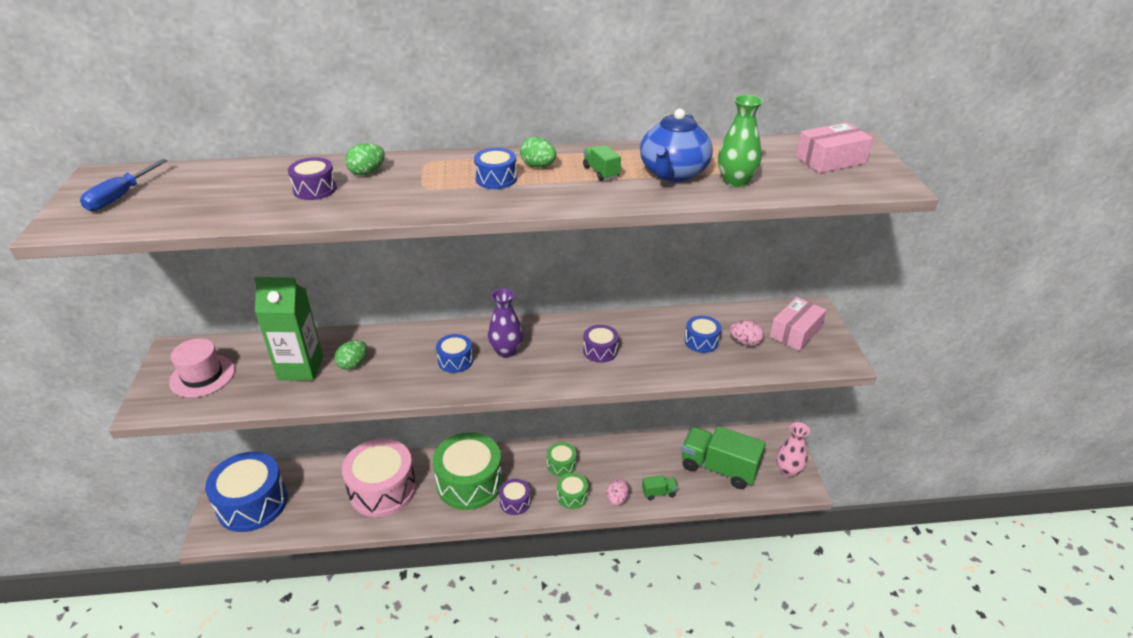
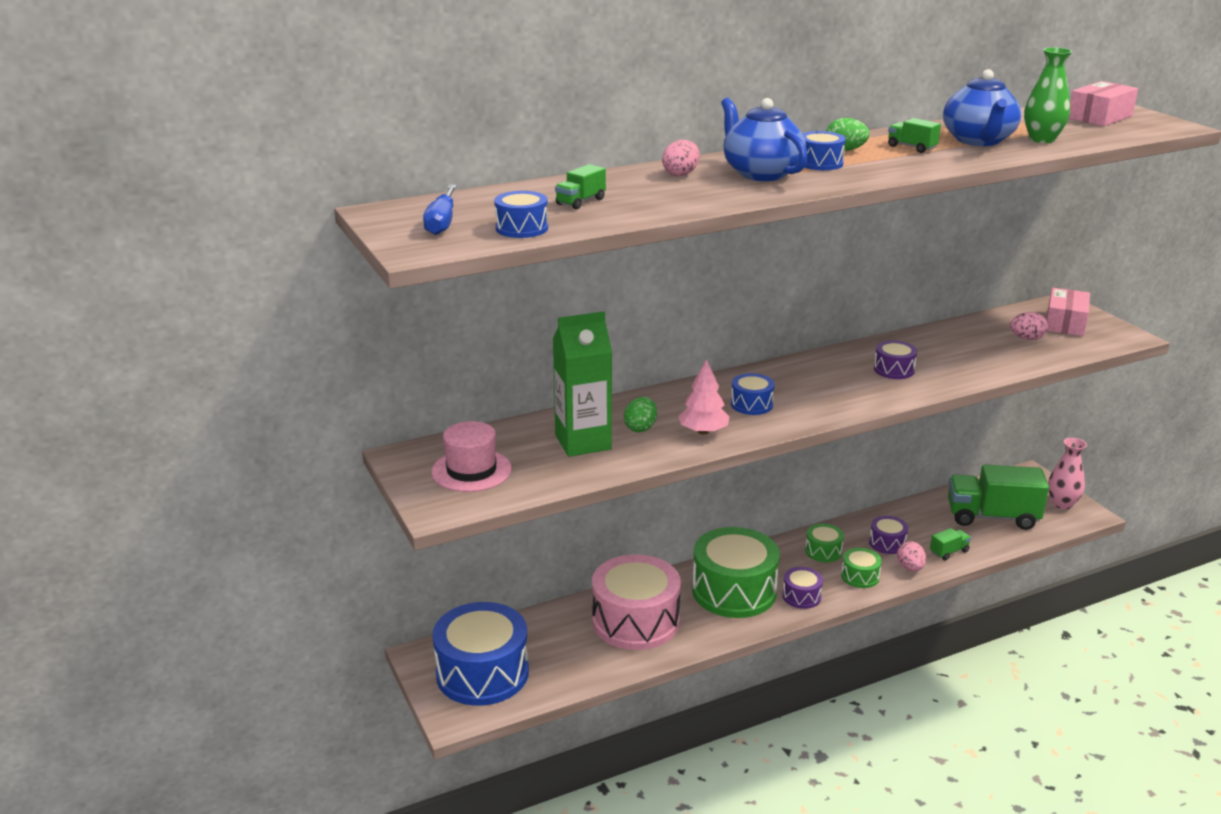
camera: 20 degrees left, 10 degrees down
(248, 192) = (580, 202): none -> green truck
(315, 189) = (649, 191): purple drum -> purple drum (887, 543)
(367, 172) = (681, 174): green egg -> pink egg
(394, 380) = (703, 431): none -> pink tree
(431, 183) = (760, 173): none -> blue teapot
(506, 351) = (797, 387): purple vase -> none
(701, 341) = (985, 345): blue drum -> blue drum (522, 228)

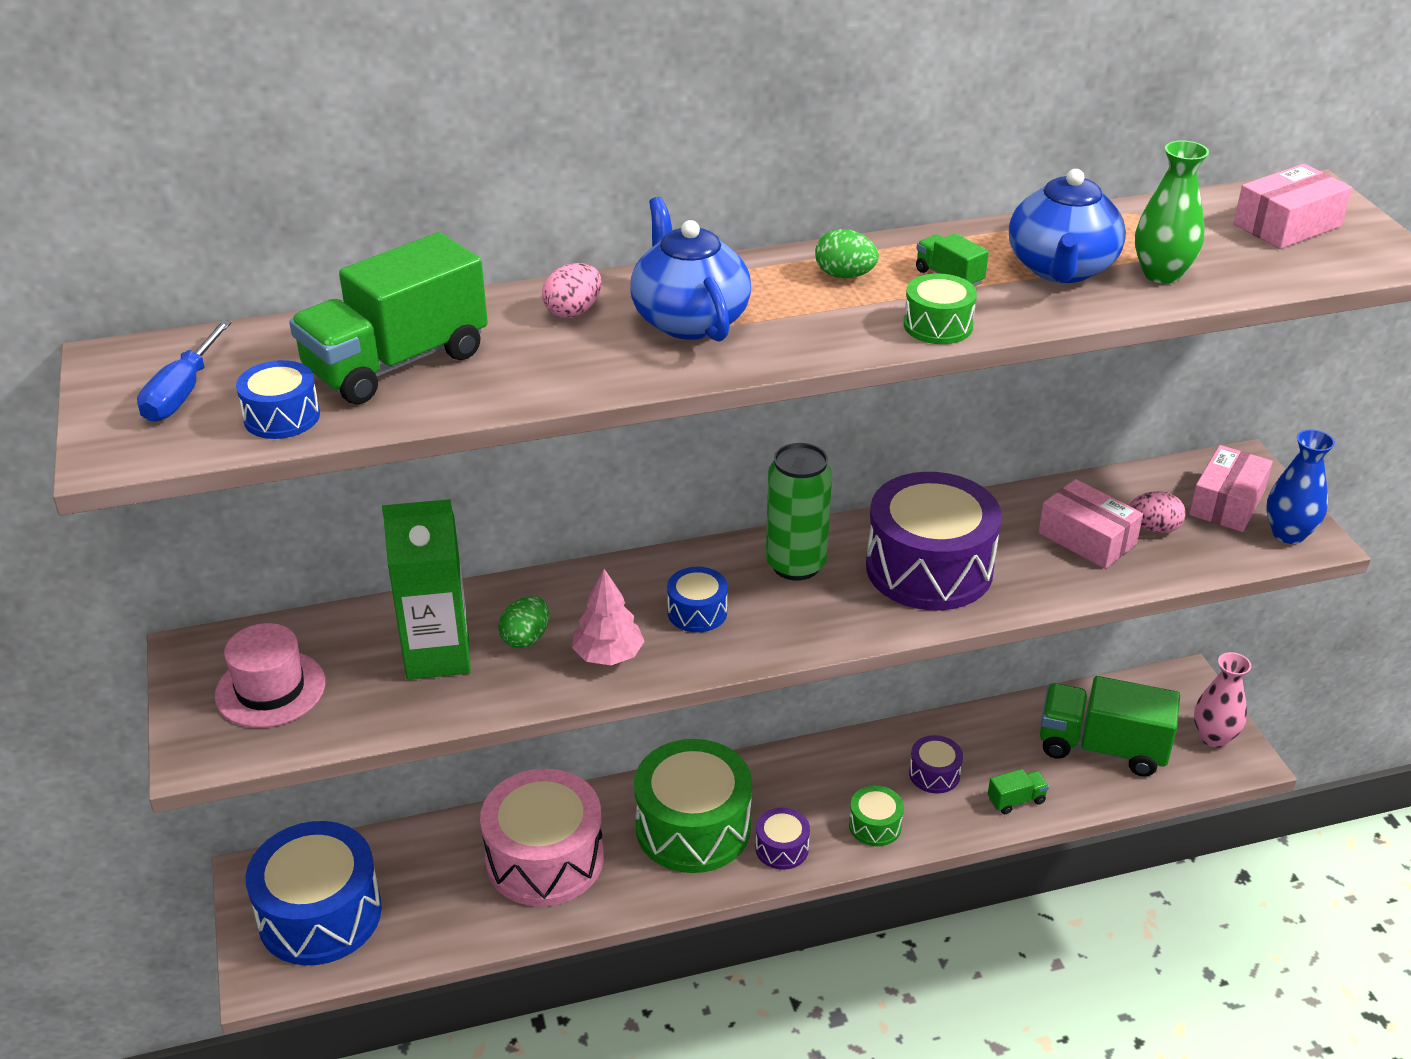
camera: 10 degrees right, 10 degrees up
(580, 202) = (396, 363): green truck -> green truck, size x2.33
(804, 375) = (796, 565): none -> green can
(820, 163) = (790, 303): blue drum -> none
(823, 551) = (840, 776): green drum -> green drum (938, 326)
(894, 370) = (929, 568): purple drum -> purple drum, size x2.19
(910, 568) = (950, 820): pink egg -> none
(987, 347) = (1087, 538): none -> pink box
(1112, 334) = (1288, 534): none -> blue vase

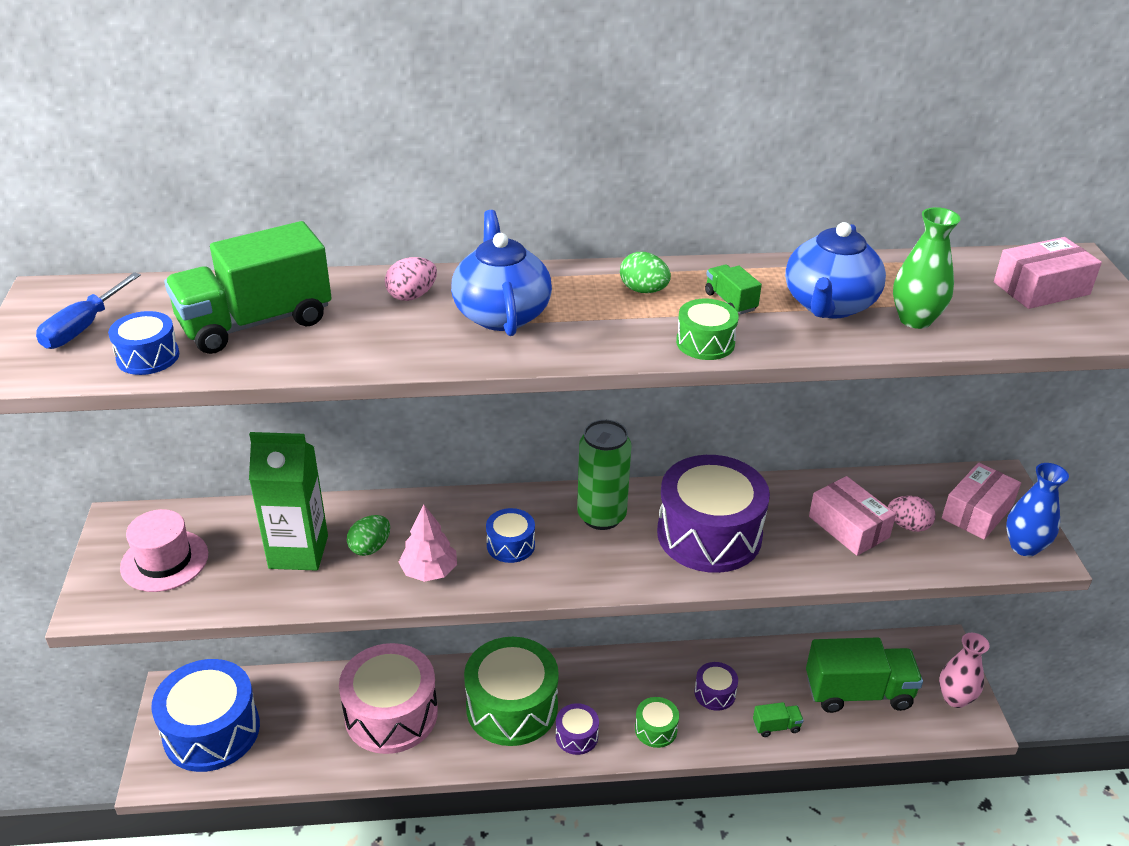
camera: 10 degrees right, 0 degrees up
(1101, 747) = (858, 692): green truck -> green truck turned 150 degrees clockwise

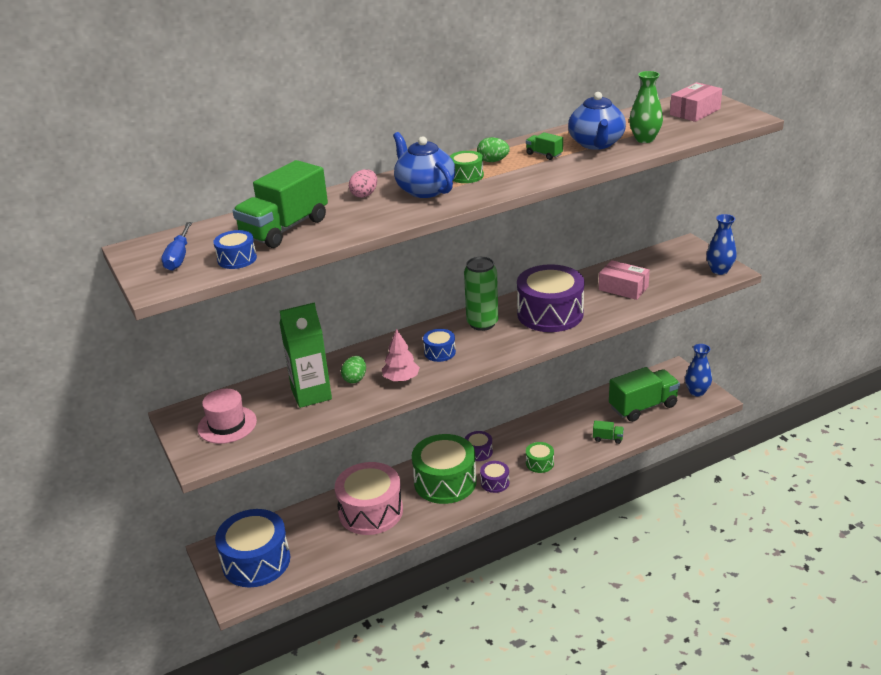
camera: 20 degrees left, 5 degrees down
(705, 343) = (547, 174): green drum -> green drum (466, 176)
(715, 693) = (562, 434): purple drum -> purple drum (478, 452)
(776, 726) = (607, 438): green truck -> green truck turned 45 degrees clockwise
(908, 526) = (654, 278): pink egg -> none
(955, 698) = (697, 392): pink vase -> blue vase
(977, 512) = (685, 262): pink box -> none

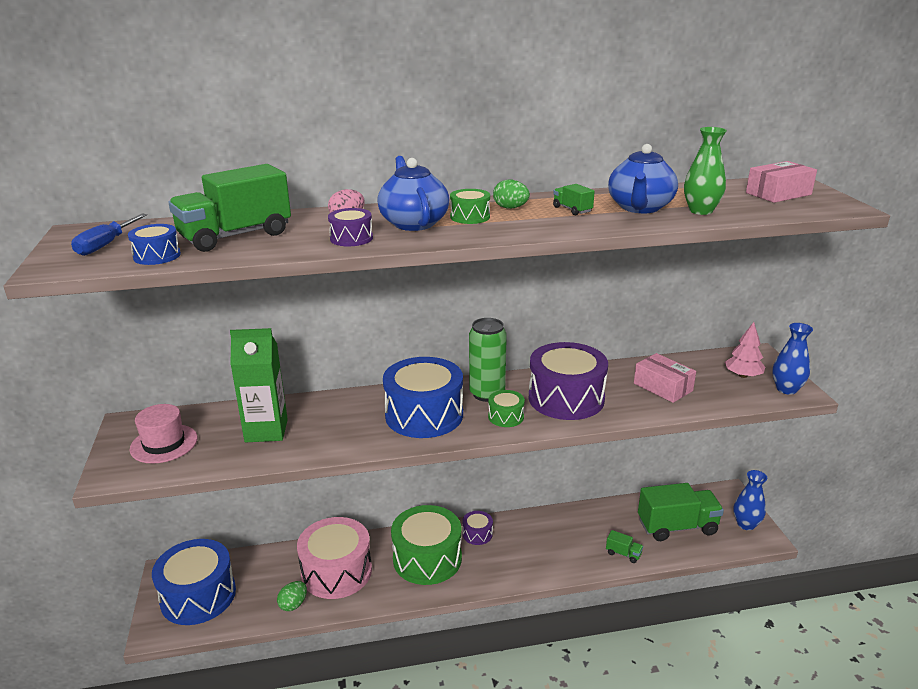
camera: 15 degrees right, 5 degrees down
(355, 379) = (320, 424): green egg -> green egg (293, 604)
(401, 379) = (366, 435): pink tree -> pink tree (743, 375)
(440, 352) = (424, 415): blue drum -> blue drum, size x2.19
(495, 482) = (478, 573): purple drum -> purple drum (351, 238)
(539, 463) = (536, 563): green drum -> green drum (506, 417)

